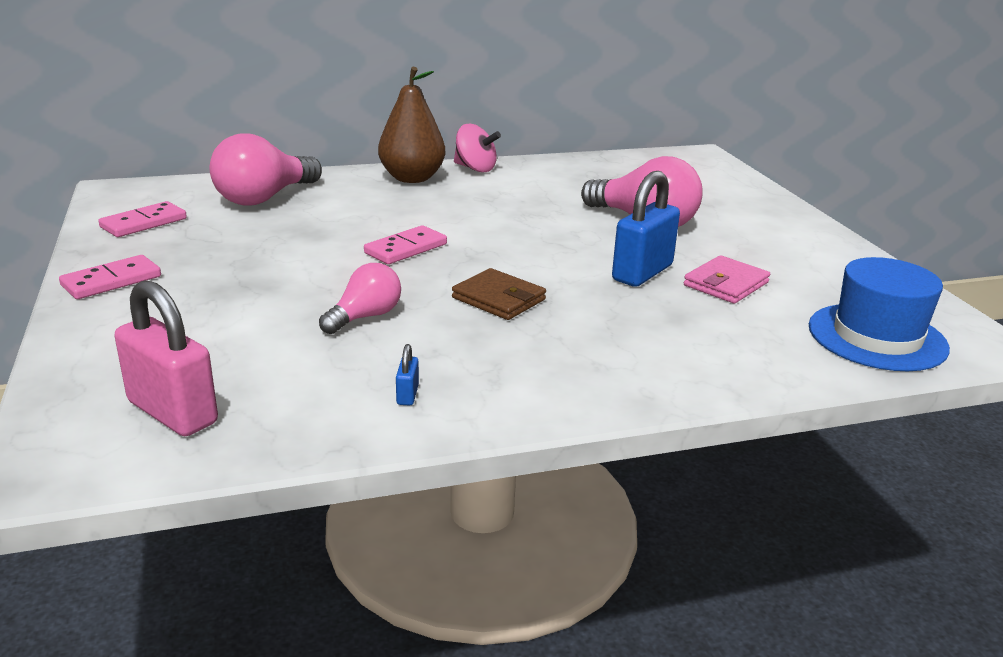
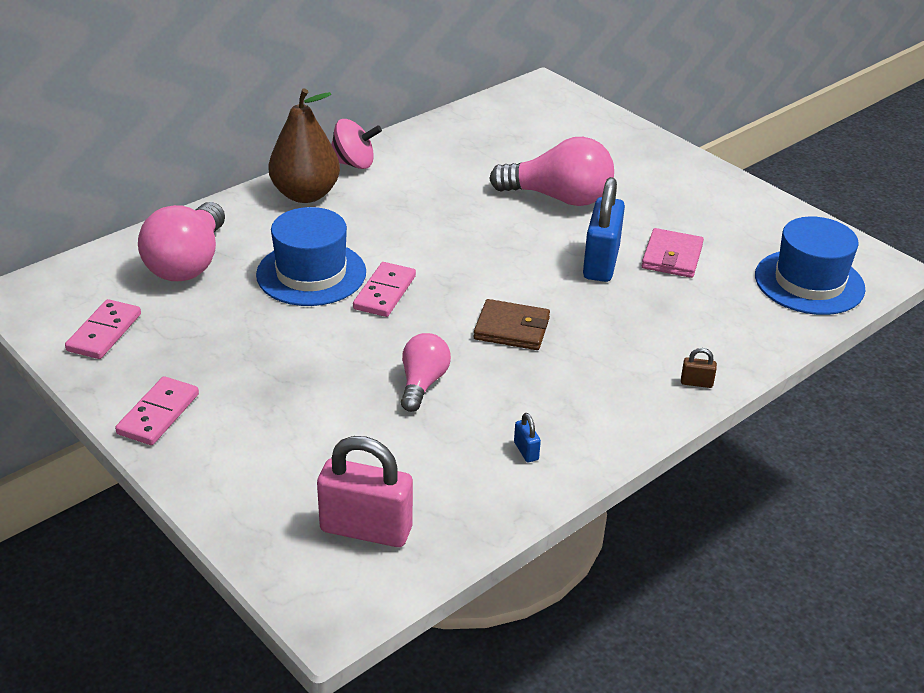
camera: 25 degrees left, 10 degrees up
(356, 224) = (311, 273): none -> blue hat
(660, 388) = (696, 383): none -> brown padlock

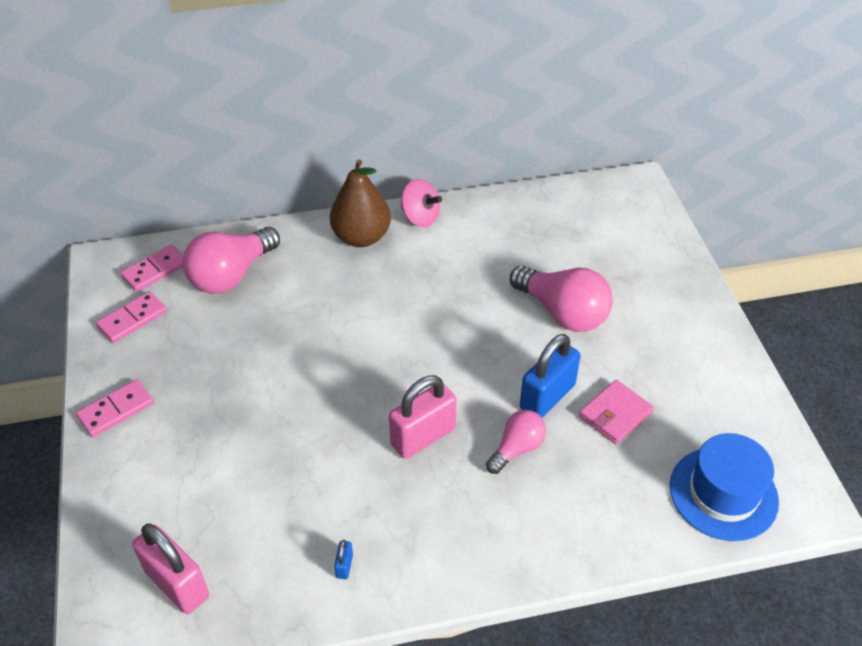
camera: 30 degrees right, 10 degrees up
(311, 273) = (310, 319): blue hat -> none
(385, 292) = (351, 359): pink domino -> pink domino (155, 270)
(422, 383) = (315, 462): pink light bulb -> pink light bulb (516, 448)
(512, 329) = (423, 436): brown wallet -> pink padlock
(696, 383) = (534, 560): brown padlock -> none

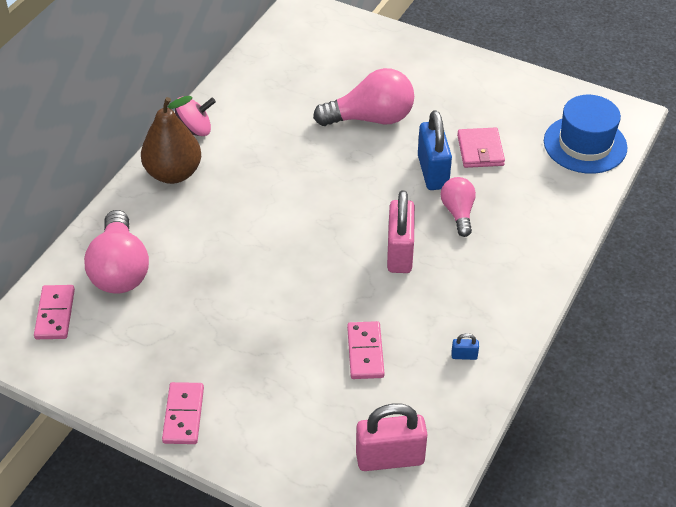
camera: 50 degrees left, 0 degrees up
(132, 319) = (94, 356): pink domino -> pink domino (365, 352)
(344, 566) = (464, 355): blue padlock -> blue padlock turned 45 degrees counterclockwise

